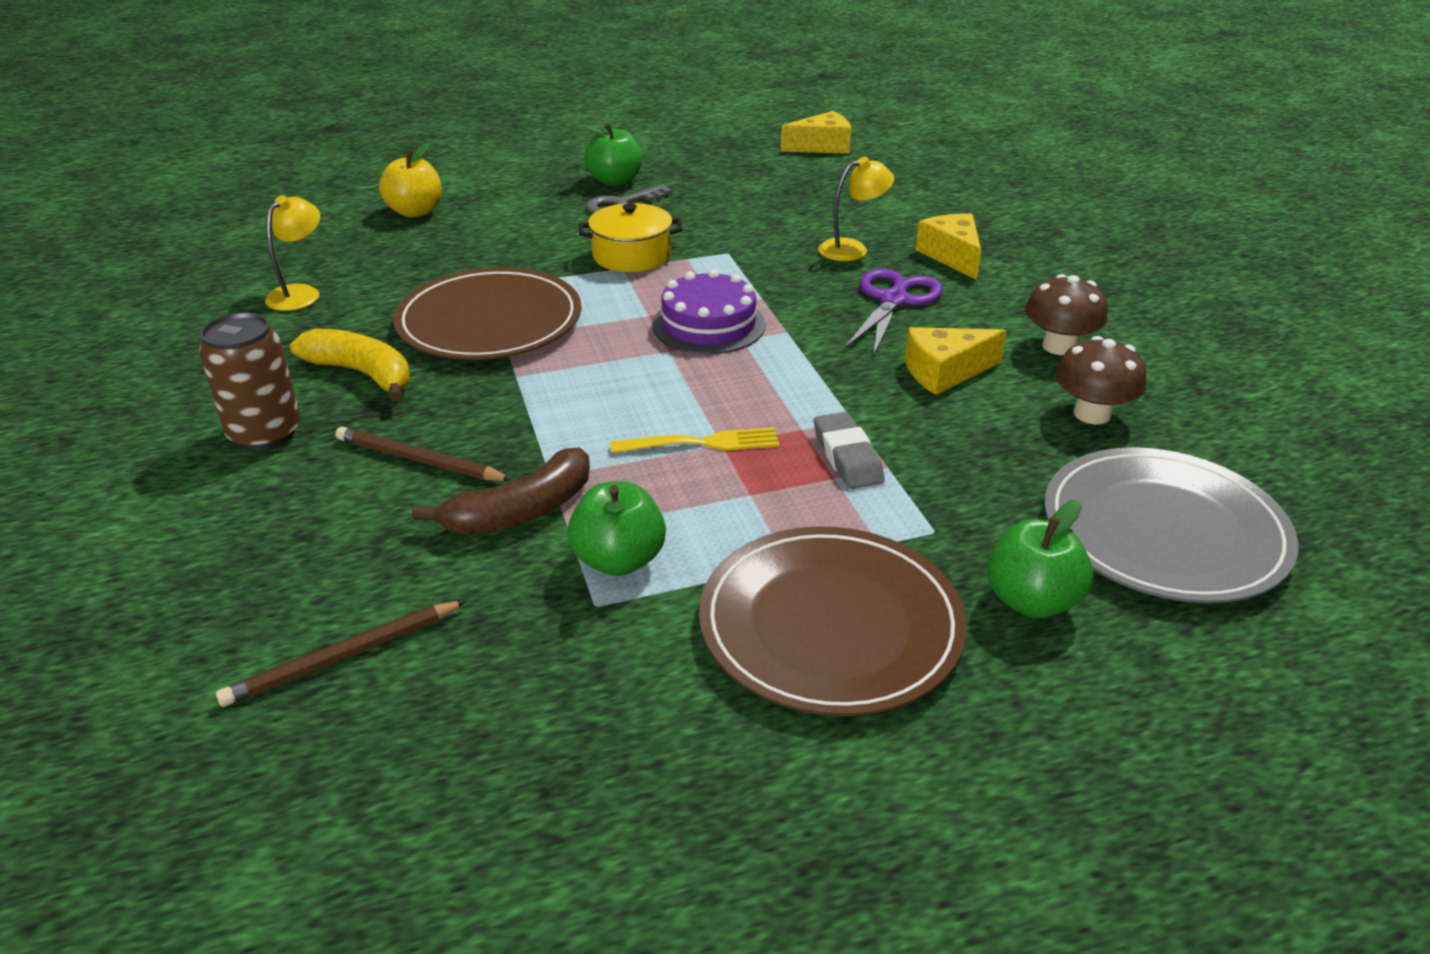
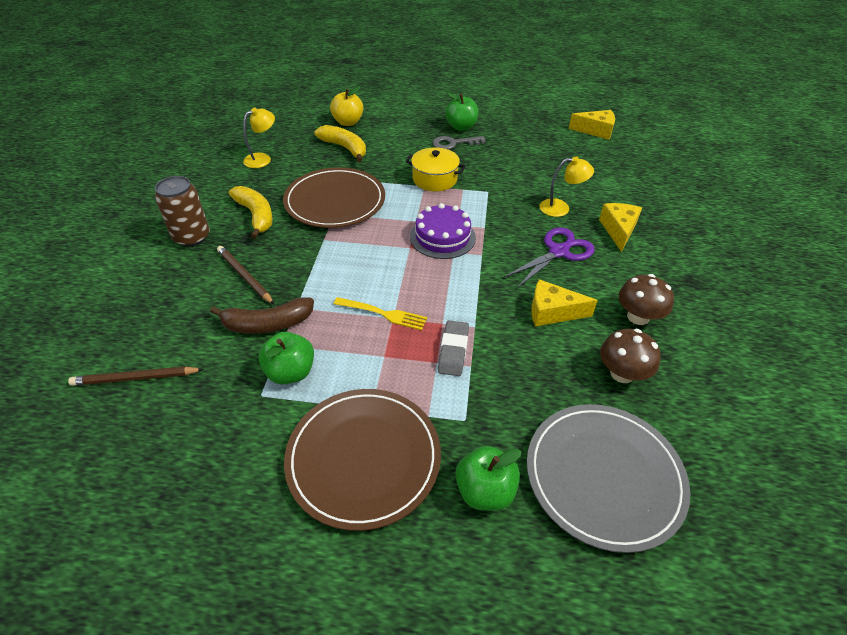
camera: 25 degrees right, 10 degrees up
(442, 247) = (345, 148): none -> yellow banana

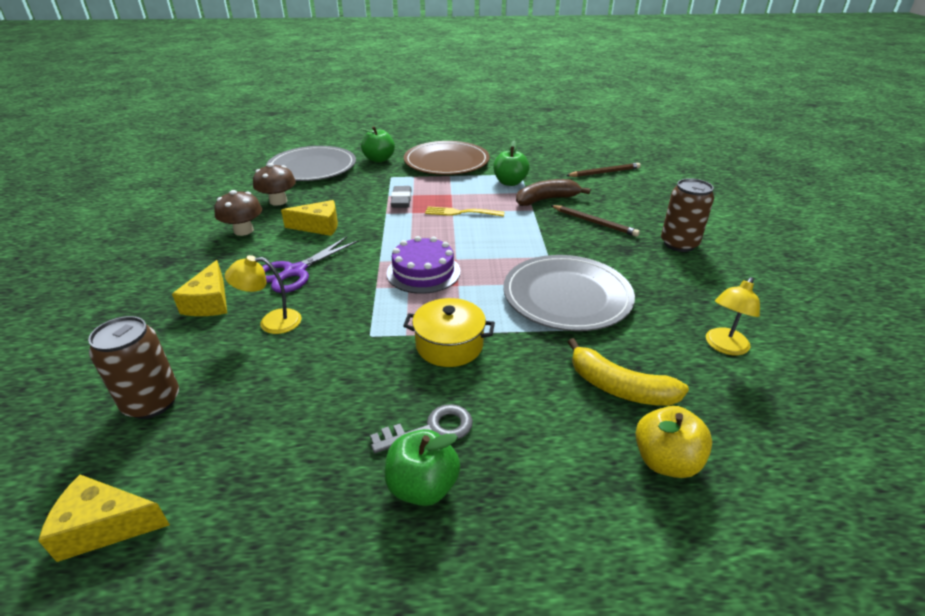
camera: 170 degrees right, 10 degrees down
(256, 215) = (641, 270): yellow banana -> none
(335, 201) = (567, 296): brown plate -> grey plate
(611, 170) = (152, 402): none -> brown can

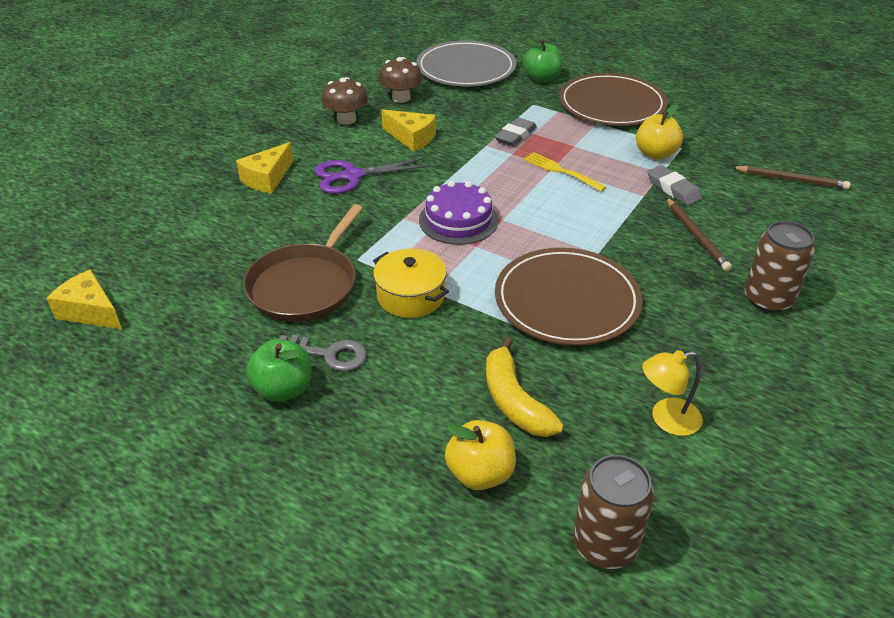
camera: 35 degrees right, 5 degrees up
(152, 402) = (171, 242): brown can -> brown can (605, 545)
(271, 322) = (296, 215): yellow lamp -> none
(344, 378) = (305, 285): none -> brown pan
(510, 182) = (655, 154): green apple -> yellow apple
(546, 199) = (673, 189): brown banana -> grey eraser
(567, 296) = (567, 300): grey plate -> brown plate

